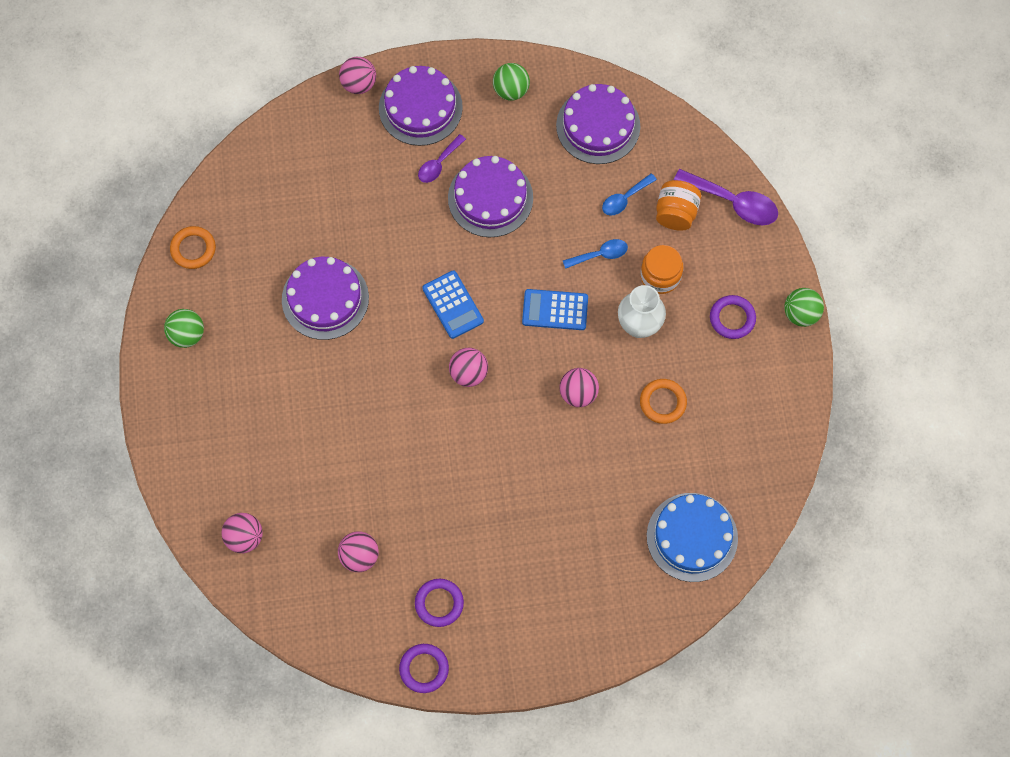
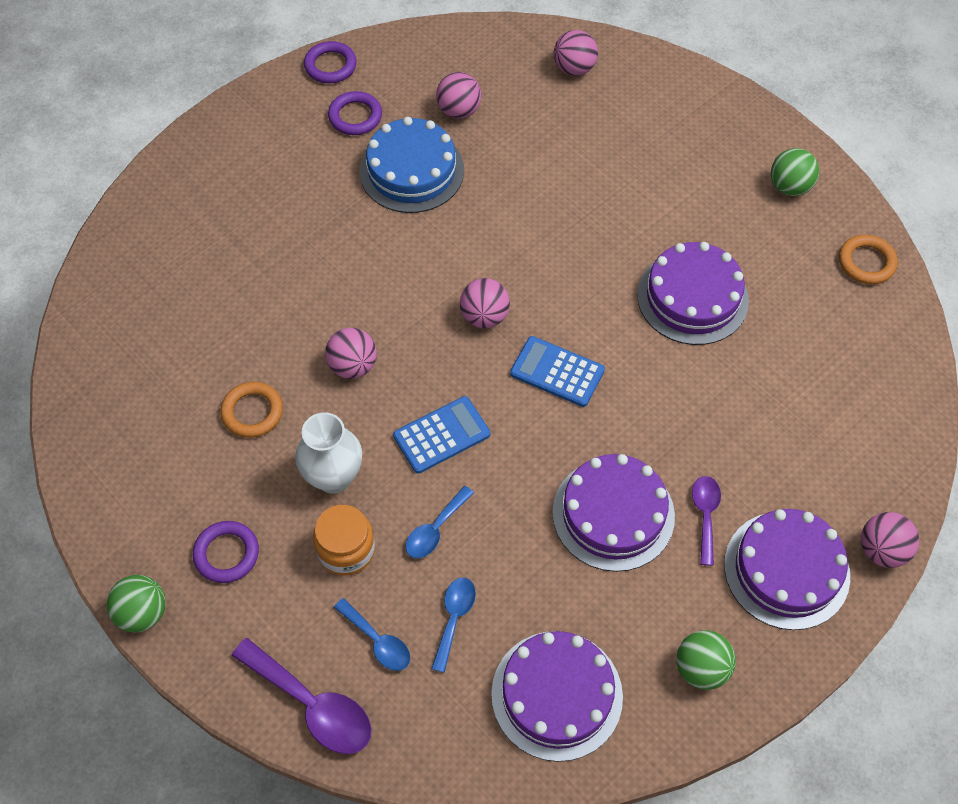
camera: 145 degrees right, 10 degrees down
(676, 213) = (378, 641): orange jar -> blue spoon
(692, 537) = (139, 303): blue cake -> blue cake (411, 171)
(733, 202) = (312, 705): purple spoon -> purple spoon turned 135 degrees counterclockwise

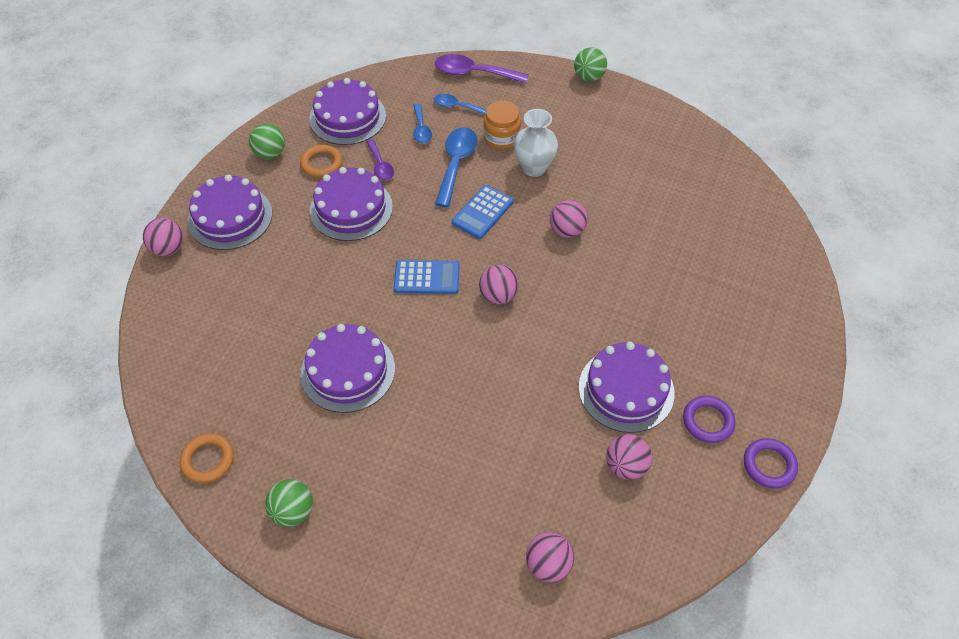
camera: 155 degrees right, 5 degrees down
(226, 554) = (566, 114): purple ring -> none
(252, 412) = (609, 182): orange ring -> orange ring (321, 164)
(411, 171) = (626, 389): blue cake -> purple cake
(435, 529) = (456, 164): blue spoon -> blue spoon, size x1.67
(705, 515) = (291, 228): purple spoon -> purple spoon (380, 165)

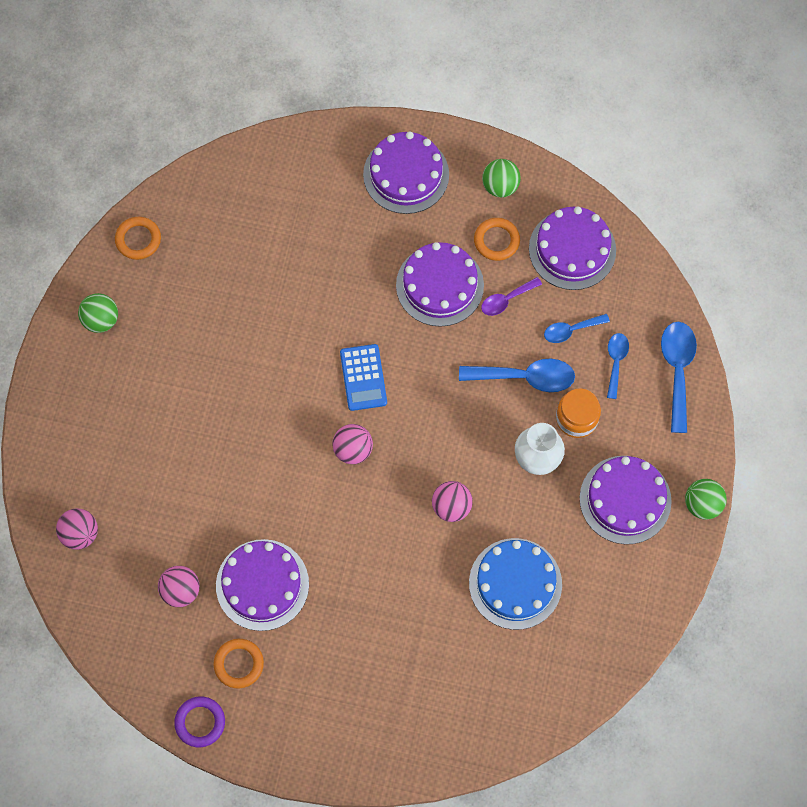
camera: 80 degrees right, 15 degrees up
(168, 249) = (355, 132): pink ball -> none
(348, 371) = (244, 330): purple cake -> purple cake (625, 499)
(473, 73) = (677, 370): purple spoon -> blue spoon
(482, 212) = (460, 416): blue calculator -> none
(643, 198) = (515, 583): none -> blue cake
(708, 421) = (239, 664): purple ring -> orange ring

